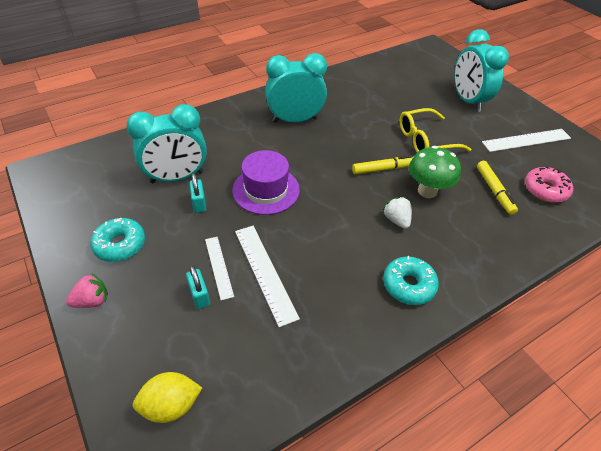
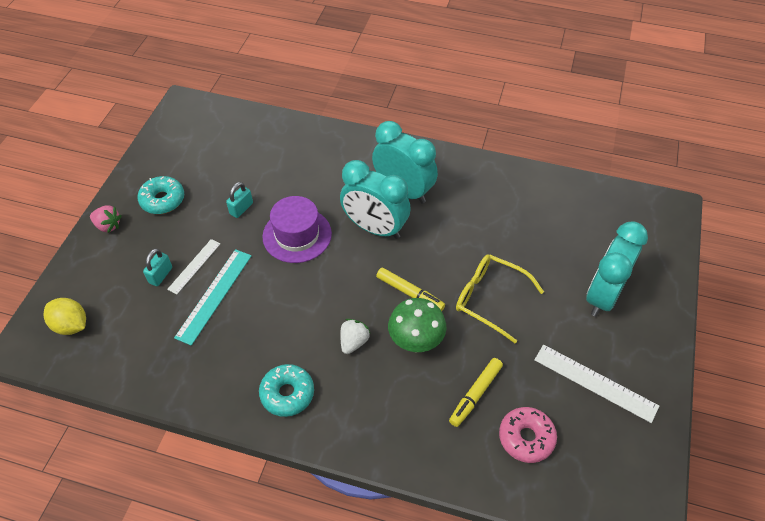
camera: 50 degrees right, 5 degrees up
(177, 177) = (254, 175): turquoise clock -> turquoise clock (375, 228)
(265, 272) = (214, 295): white ruler -> turquoise ruler

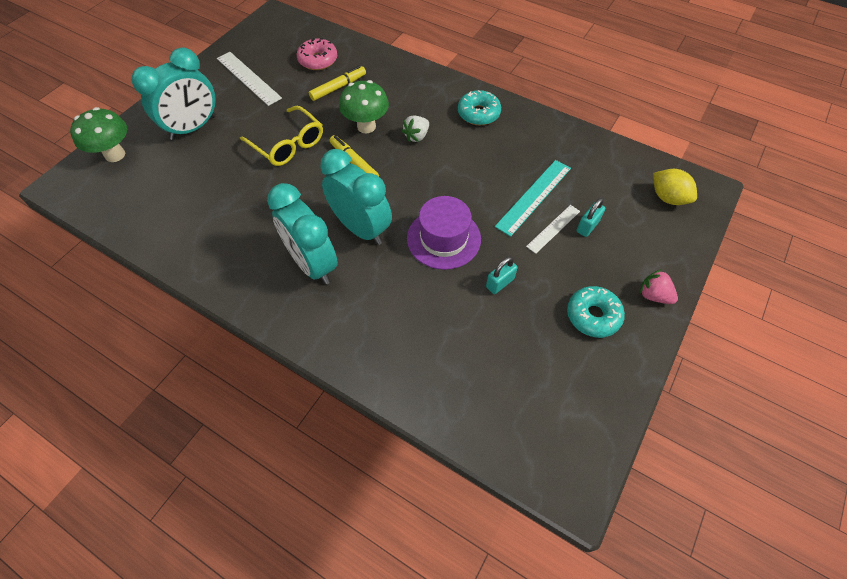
camera: 165 degrees left, 5 degrees up
(653, 247) = (115, 155): none -> green mushroom

